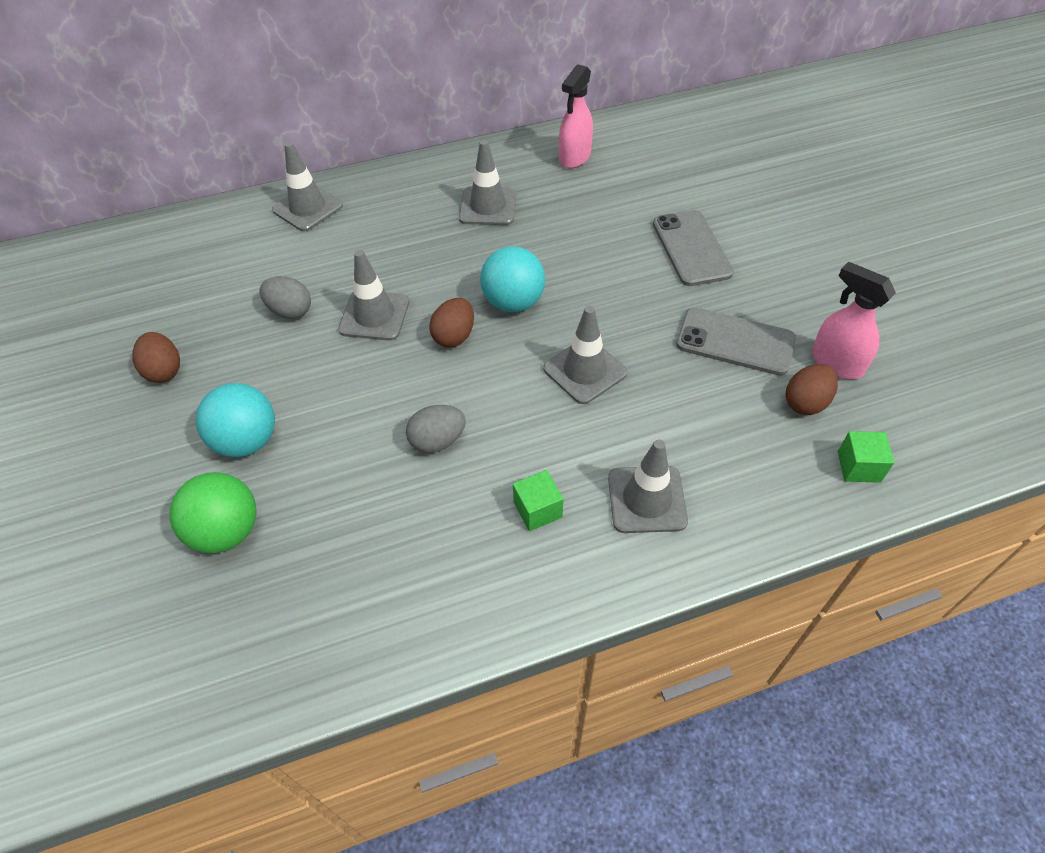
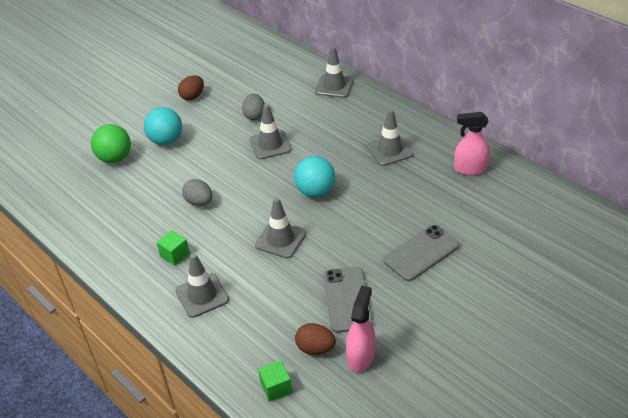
camera: 65 degrees right, 10 degrees down
(454, 336) = (274, 179): brown egg -> none

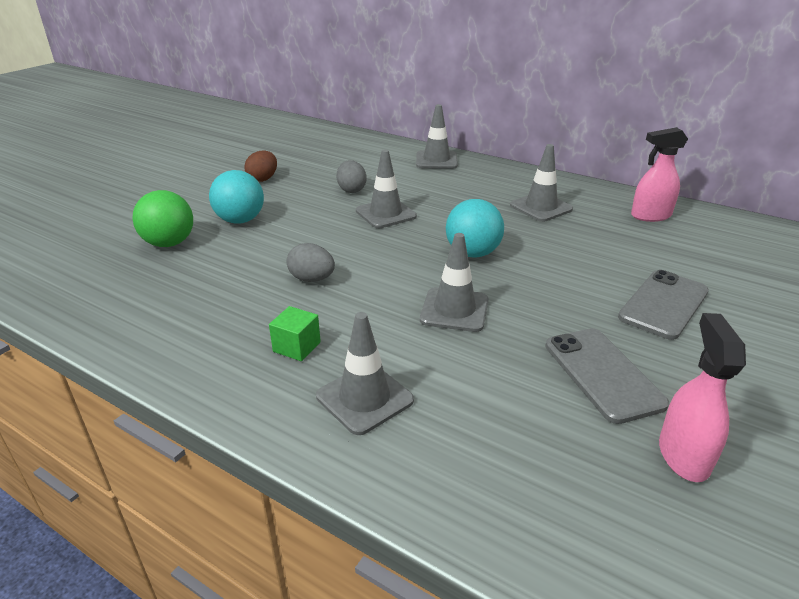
camera: 15 degrees left, 10 degrees down
(276, 387) = (573, 536): green cube -> none
(315, 348) = (600, 454): brown egg -> none

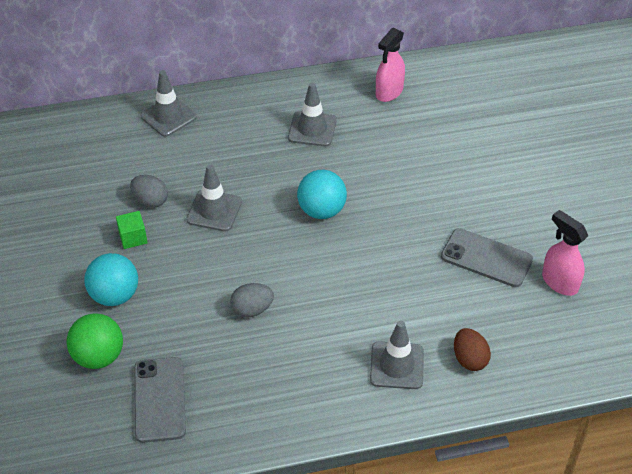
camera: 45 degrees left, 15 degrees up
(263, 179) = (55, 238): brown egg -> brown egg (469, 359)
(297, 347) = (318, 364): green cube -> green cube (133, 237)
(454, 310) = (368, 269): grey traffic cone -> none
(663, 304) = (468, 180): grey phone -> grey phone (159, 399)

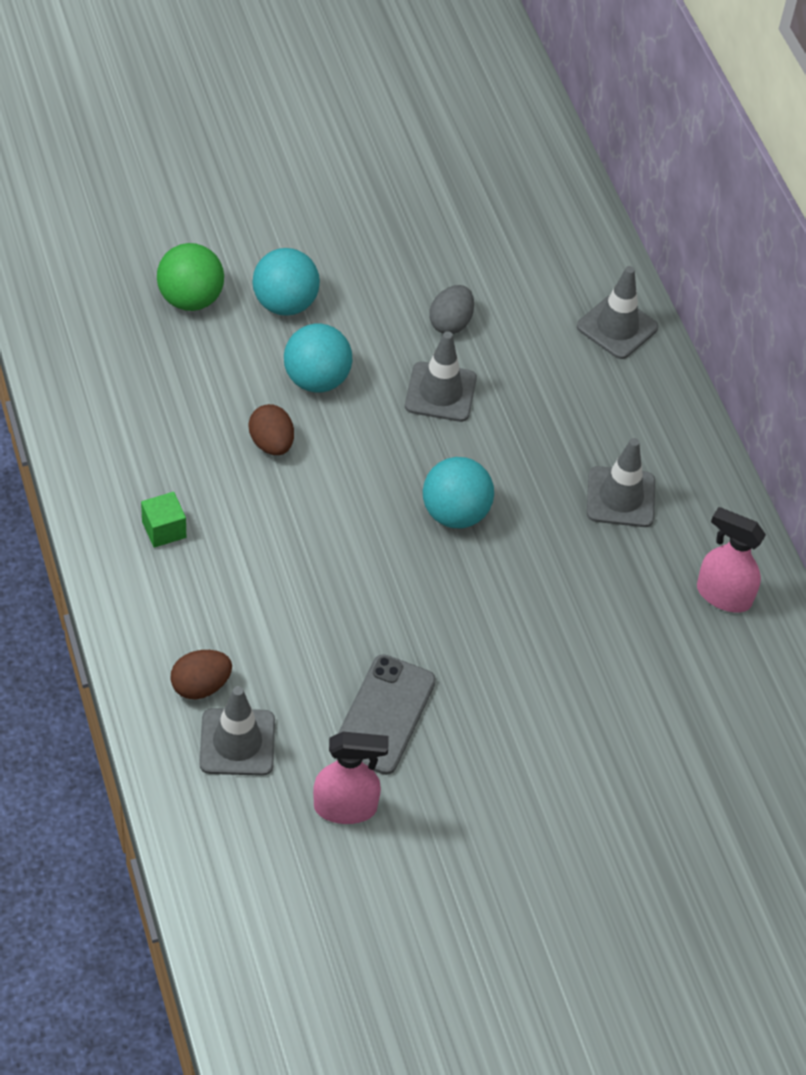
camera: 80 degrees right, 5 degrees up
(133, 237) = (383, 311): green cube -> green cube (164, 529)
(159, 399) = (129, 362): grey phone -> none
(193, 280) = (316, 380): none -> turquoise ball
(252, 309) = (271, 443): grey egg -> brown egg
(396, 365) = (187, 602): grey traffic cone -> grey traffic cone (237, 742)
(559, 282) = (346, 807): pink spray bottle -> pink spray bottle turned 45 degrees clockwise

